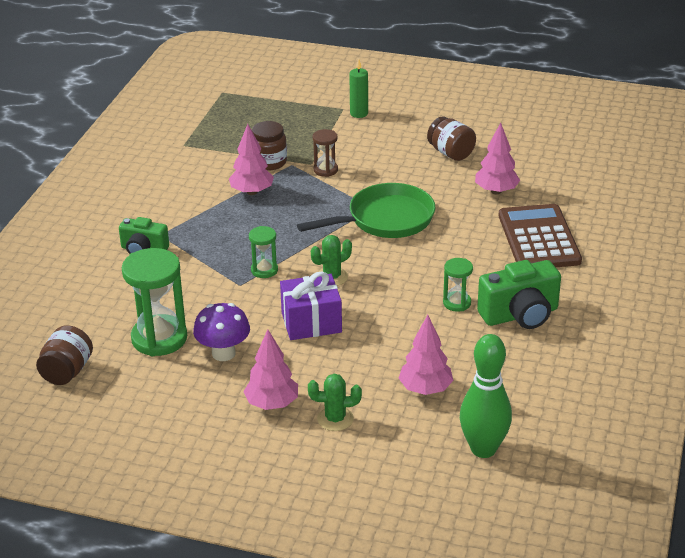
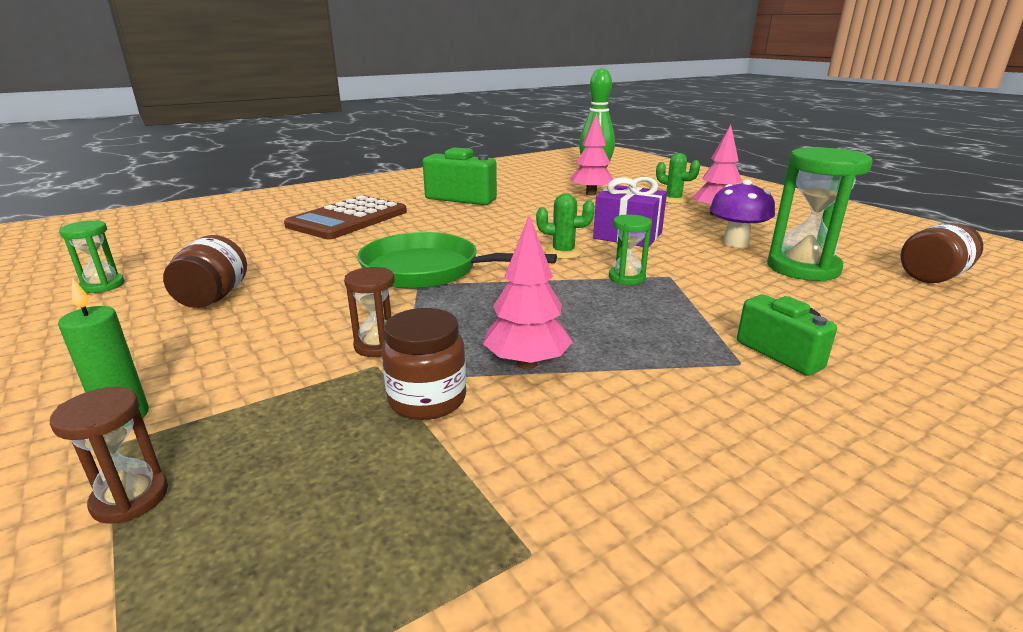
camera: 140 degrees left, 10 degrees down
(307, 106) = (130, 498): none -> brown hourglass
(457, 303) = (491, 212): green hourglass -> green hourglass (103, 285)
(496, 191) = (283, 252): pink tree -> none

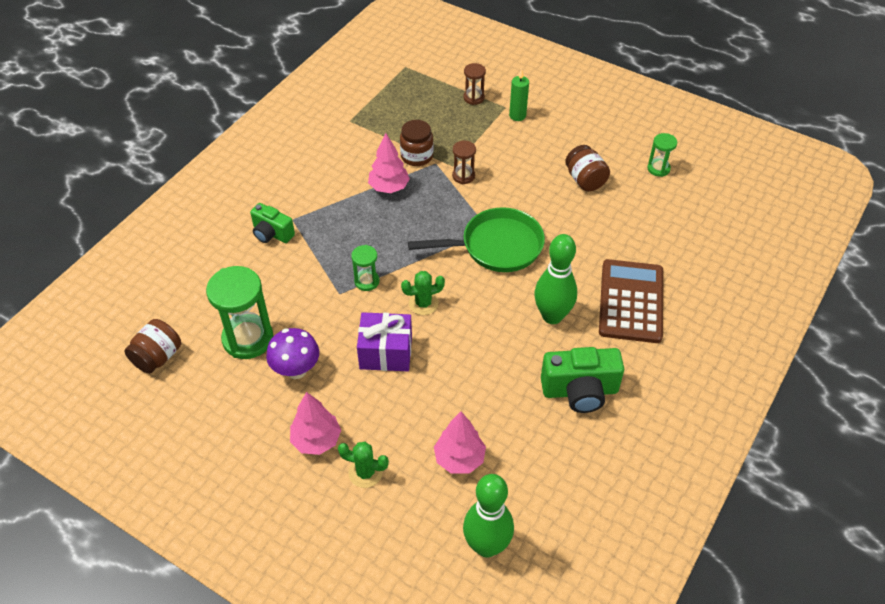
camera: 155 degrees right, 25 degrees up
(434, 225) = (552, 316): none -> green bowling pin

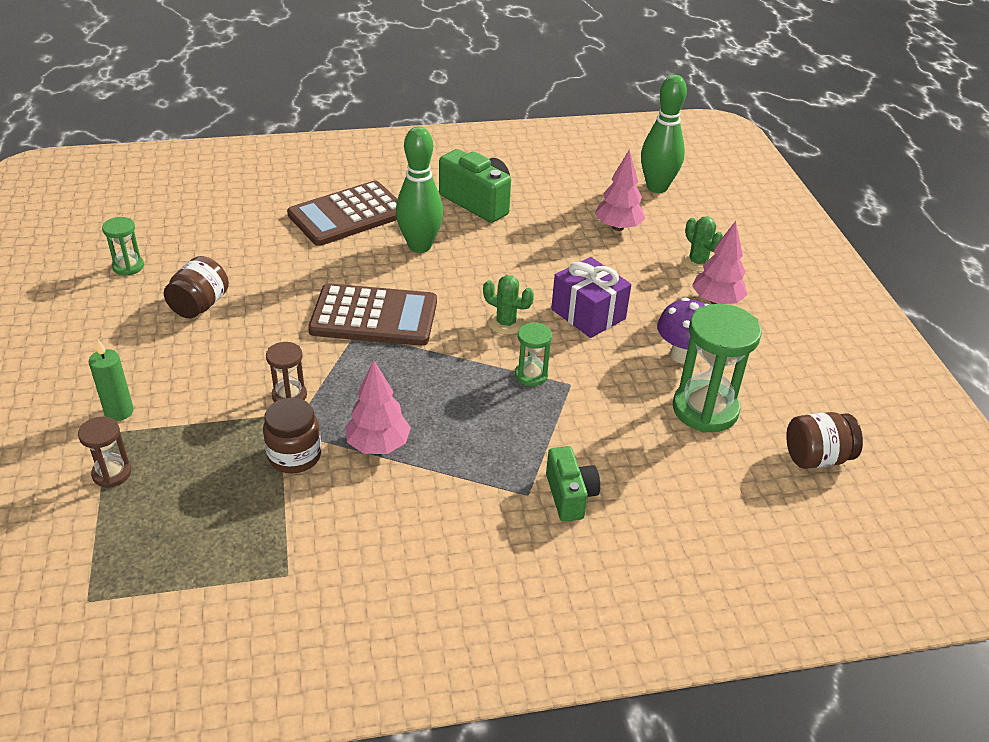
camera: 135 degrees left, 10 degrees down
(496, 246) = (374, 316): green pan -> brown calculator

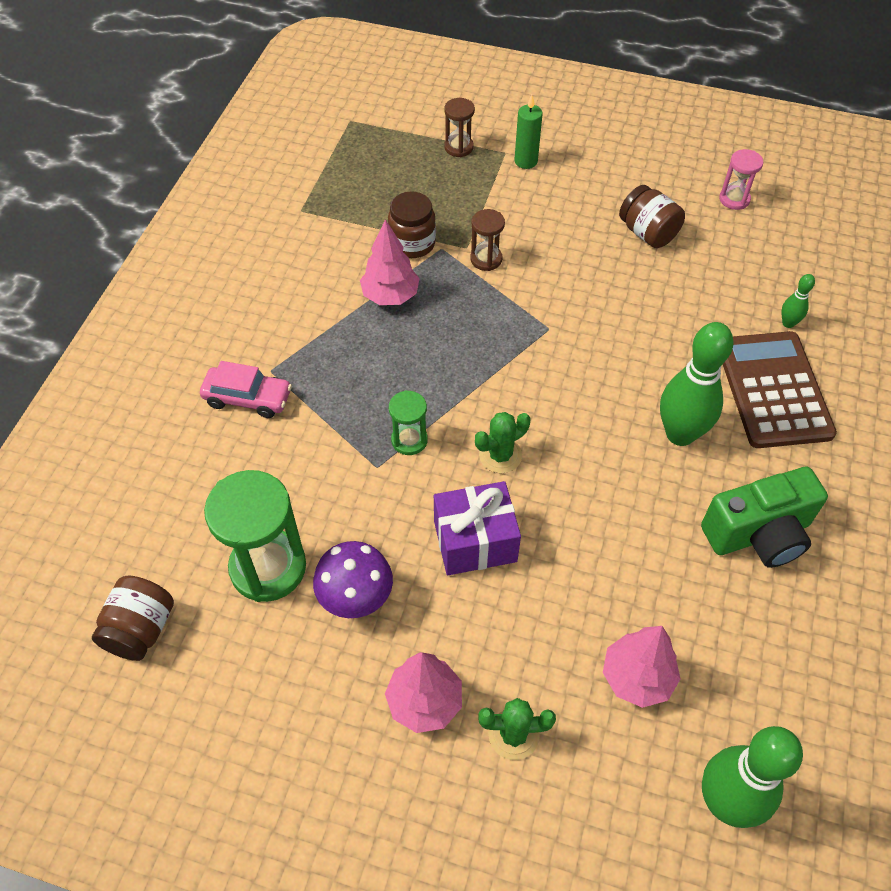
camera: 120 degrees right, 15 degrees up
(128, 267) = (734, 199): green hourglass -> pink hourglass
(274, 218) = (788, 323): none -> green bowling pin
(374, 316) = (568, 350): brown calculator -> none
(570, 496) = (248, 398): green camera -> pink car

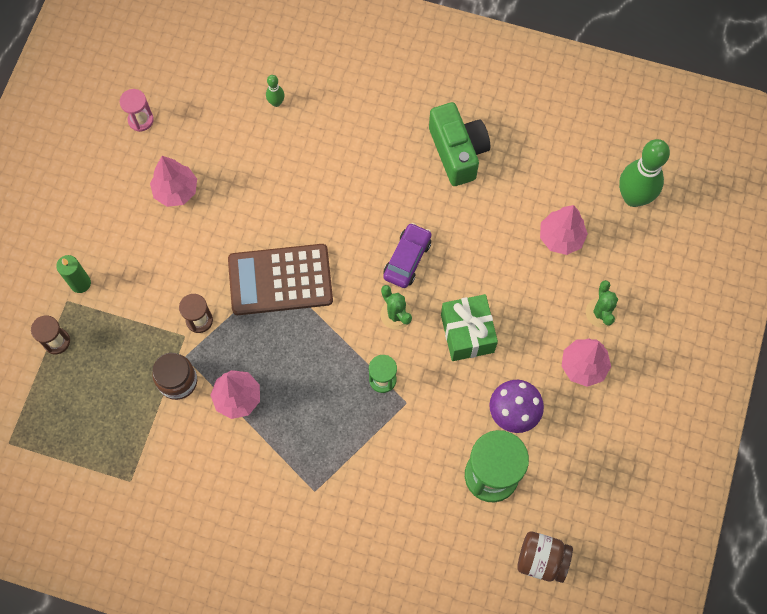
camera: 90 degrees left, 15 degrees up
(248, 398) = (342, 506): pink car -> none
(475, 541) = (467, 333): purple gift -> green gift
(582, 469) = (407, 259): none -> purple car
(647, 233) = (176, 191): brown jar -> pink tree
(680, 434) = (377, 190): green bowling pin -> none
(773, 390) = (338, 123): brown calculator -> brown calculator (280, 280)

